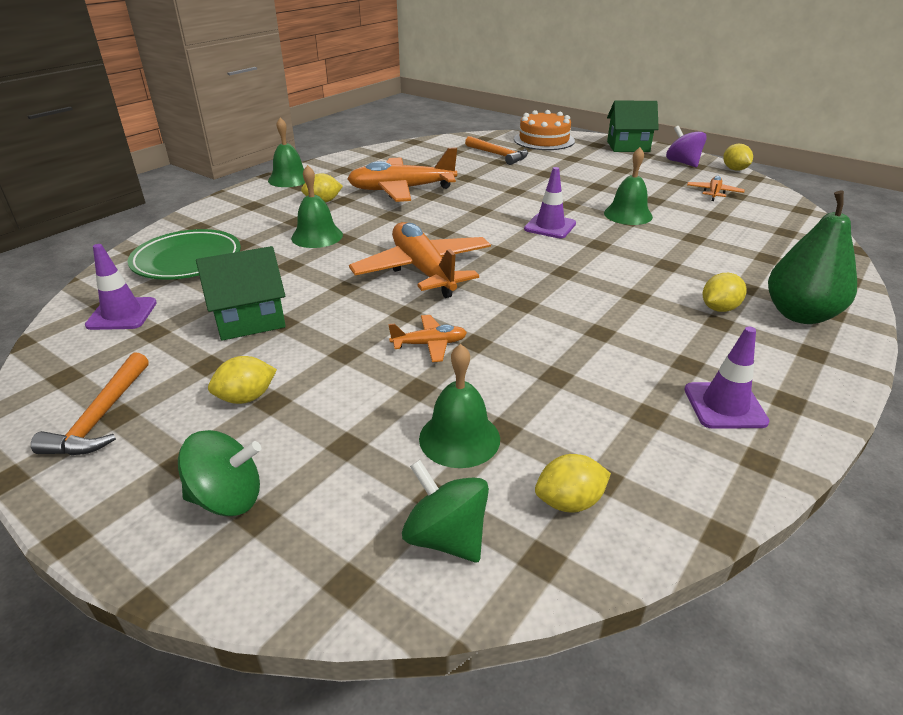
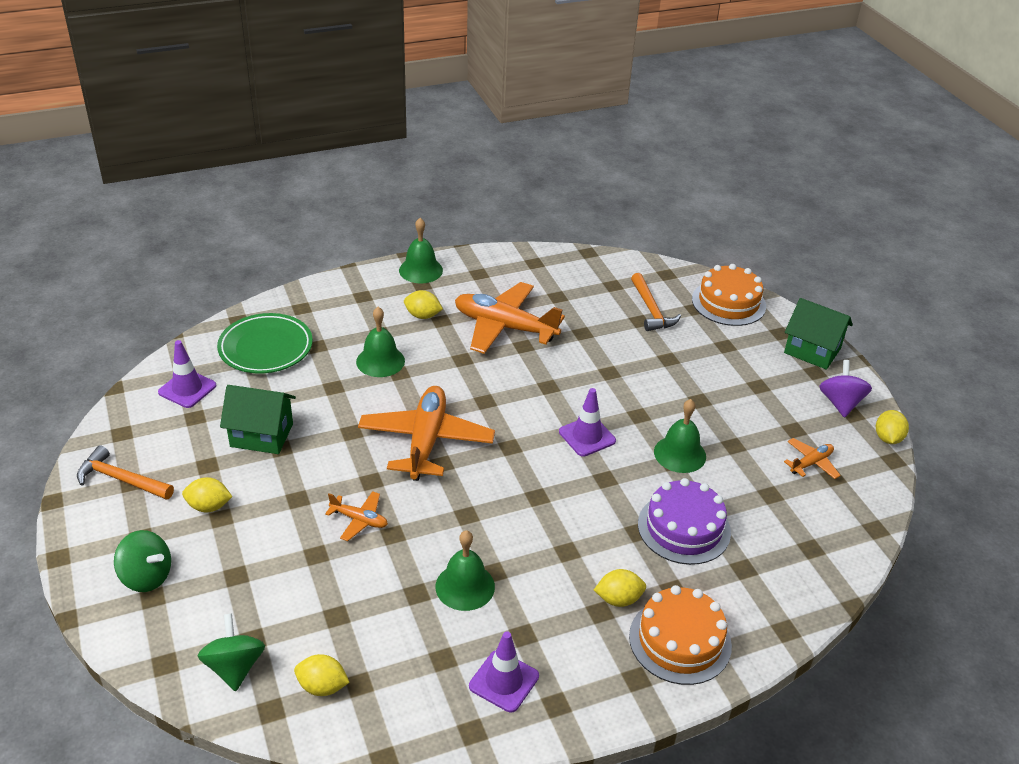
camera: 30 degrees right, 5 degrees up
(101, 417) = (121, 479): orange hammer -> orange hammer turned 75 degrees clockwise
(459, 438) = (304, 607): green bell -> green bell (465, 586)
(694, 251) = (684, 528): none -> purple cake
(800, 315) = (680, 640): green pear -> orange cake

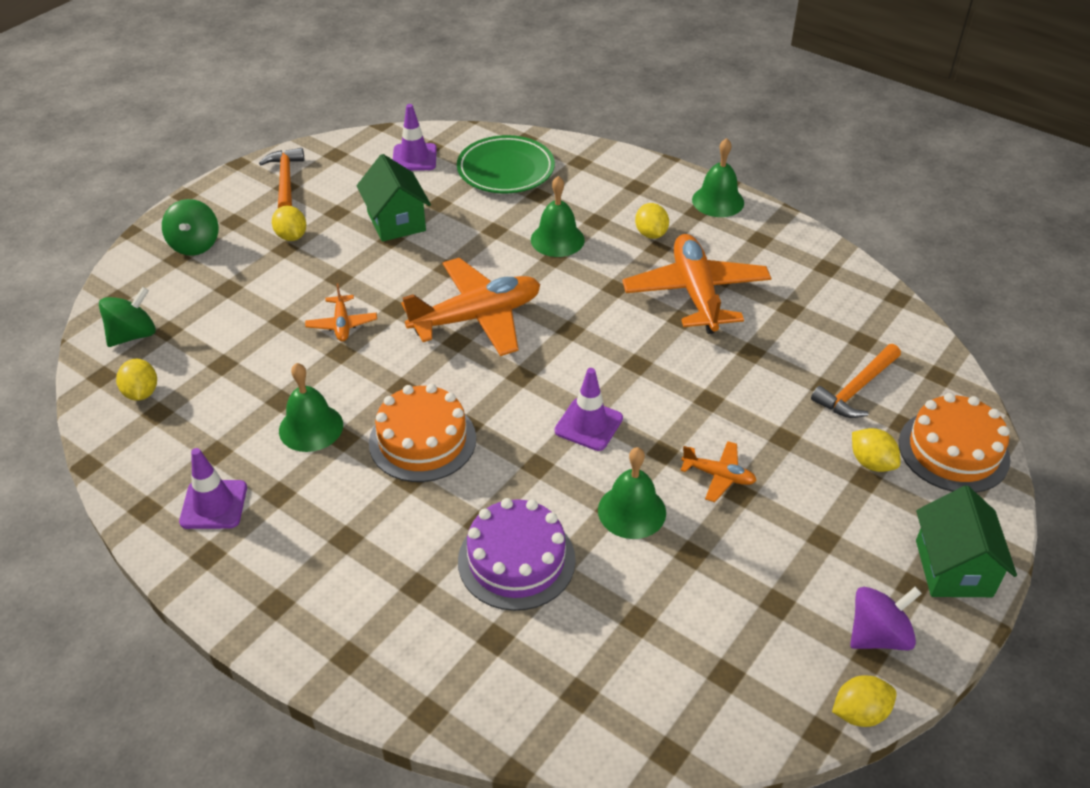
camera: 60 degrees right, 5 degrees up
(618, 599) = (372, 546): yellow lemon -> yellow lemon (871, 463)
(680, 640) = (349, 620): orange cake -> orange cake (422, 440)
(811, 463) = (730, 642): orange plane -> orange plane (718, 476)

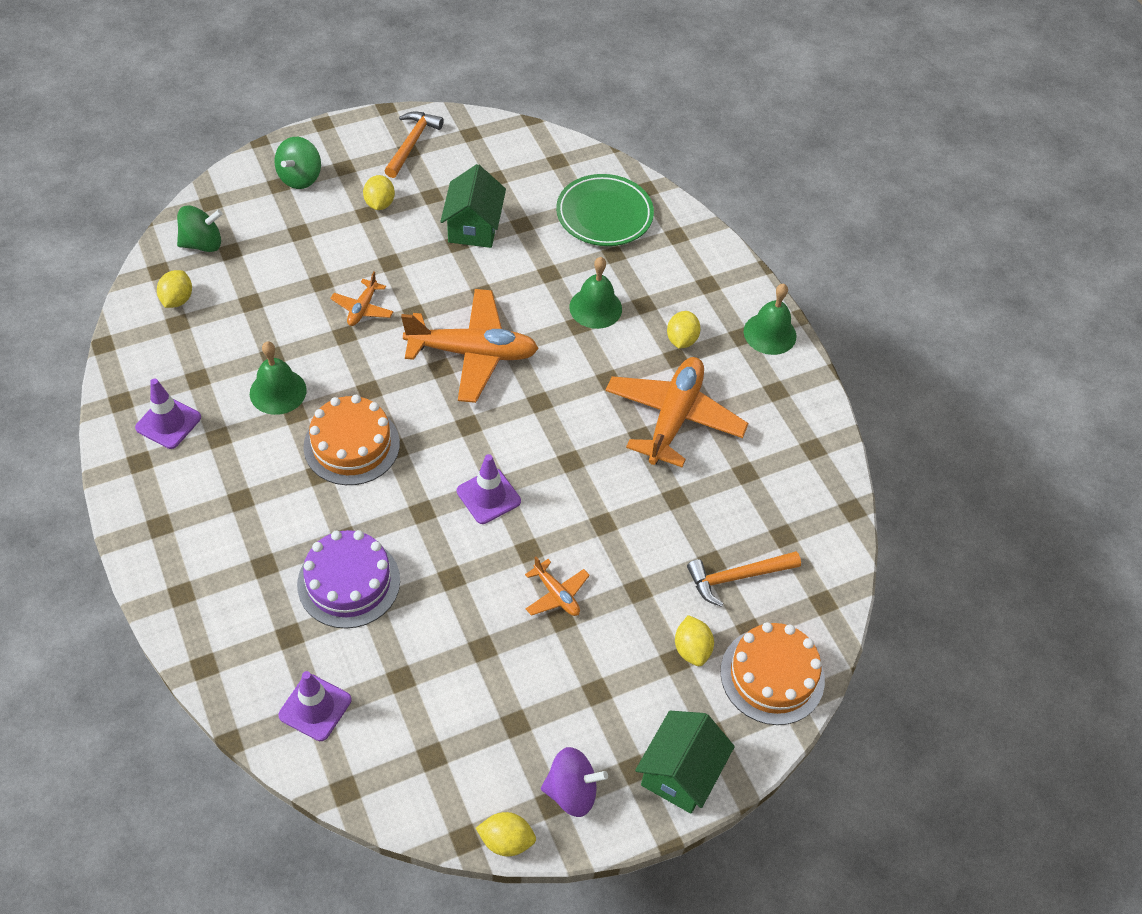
camera: 25 degrees right, 10 degrees up
(414, 158) = (535, 167): purple traffic cone -> purple traffic cone (315, 707)
(632, 511) = (464, 588): green bell -> none

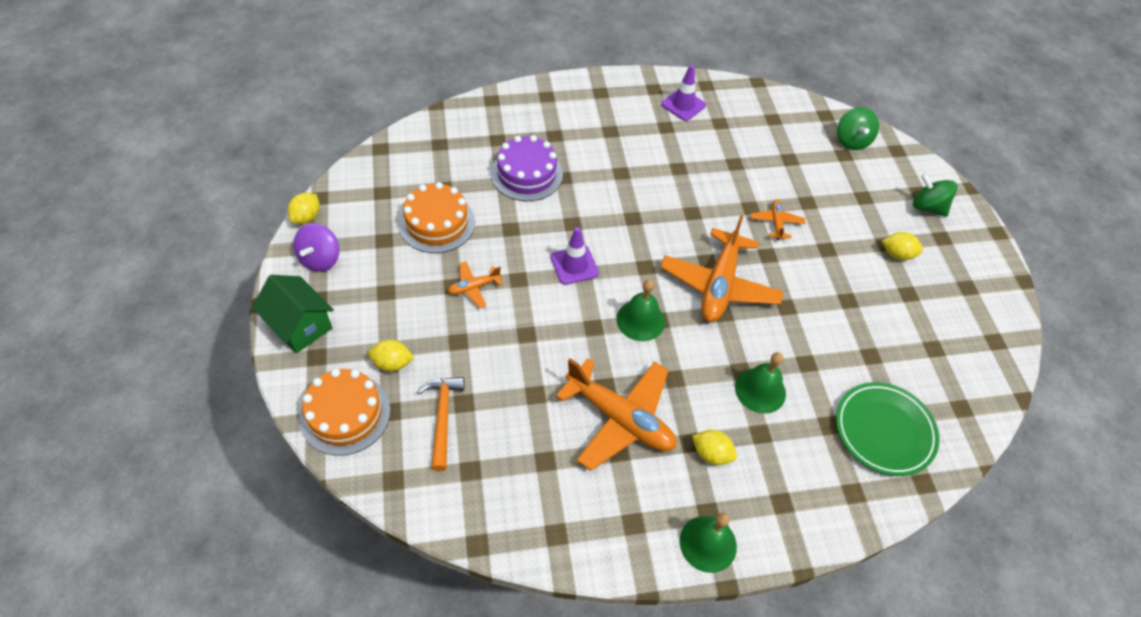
camera: 105 degrees right, 0 degrees up
(177, 299) = (795, 121): yellow lemon -> none
(278, 391) = (700, 162): green bell -> green bell (640, 320)
(315, 707) = (441, 144): purple traffic cone -> none
(351, 445) = (642, 194): orange cake -> orange cake (437, 223)
(362, 308) = (776, 223): orange plane -> orange plane turned 60 degrees clockwise
(412, 143) = (977, 292): orange hammer -> none
(473, 227) = (867, 317): green house -> none

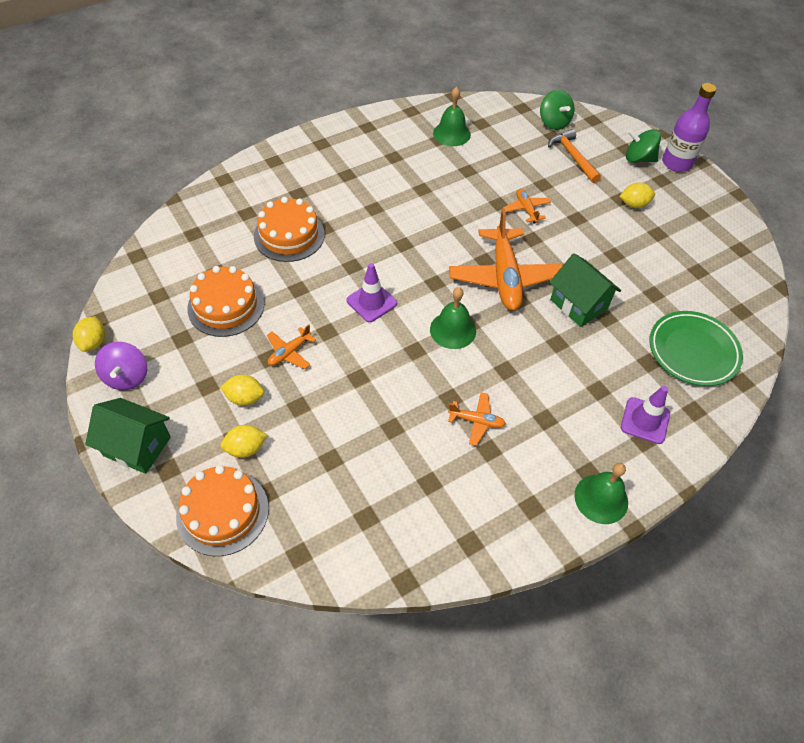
camera: 20 degrees left, 0 degrees up
(443, 417) = (318, 480): orange hammer -> orange hammer (573, 156)
(526, 174) = (289, 235): purple cake -> orange cake
(620, 418) = (476, 421): orange plane -> orange plane, size x0.47
(683, 105) = (399, 133): purple traffic cone -> purple traffic cone (645, 420)
(711, 454) = (567, 422): yellow lemon -> yellow lemon (245, 398)
(760, 390) = (580, 354): green bell -> green bell (451, 134)
(783, 339) = (578, 304): none -> green house
(969, 225) = (676, 163): none -> purple bottle

